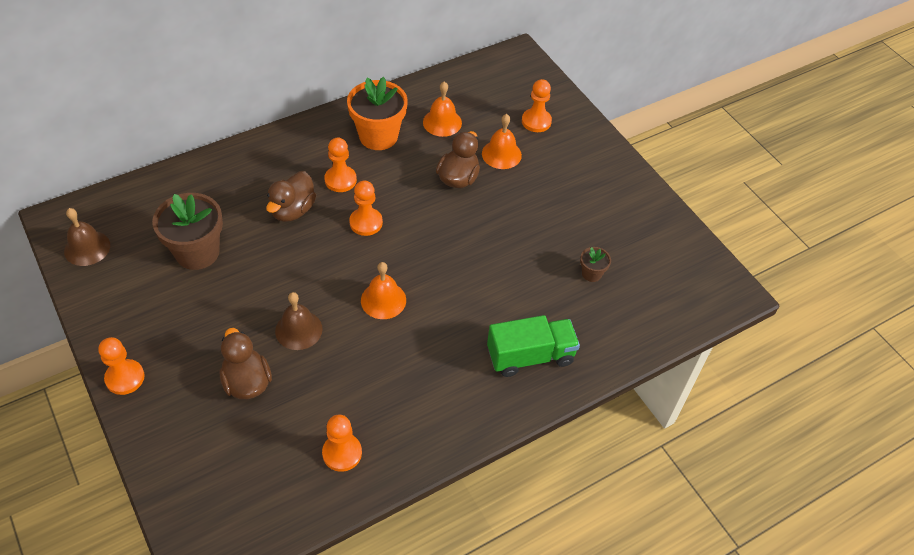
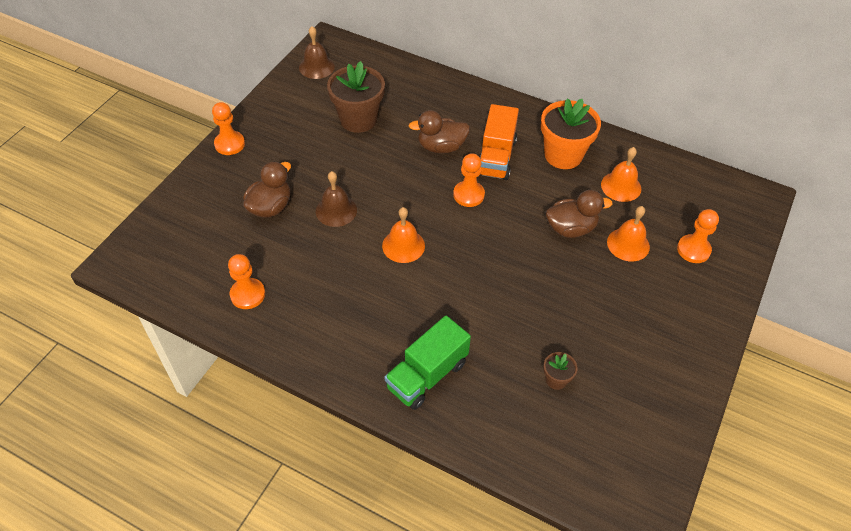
camera: 60 degrees right, 0 degrees up
(340, 180) = (496, 157): orange pawn -> orange truck
(530, 356) = (427, 375): green truck -> green truck turned 90 degrees clockwise

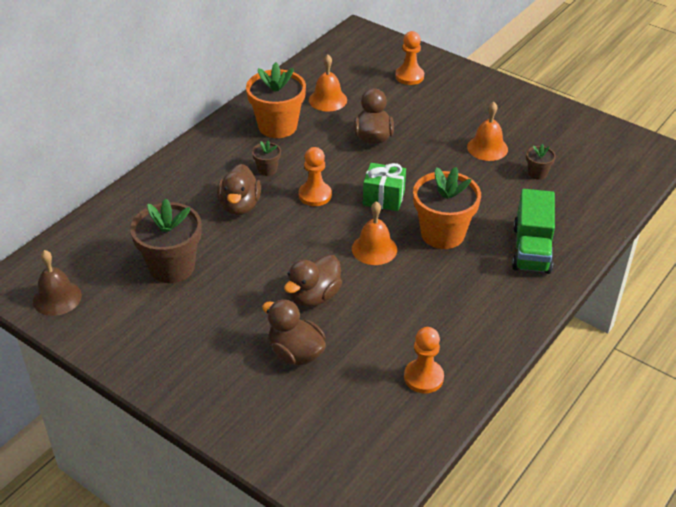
camera: 80 degrees left, 10 degrees down
(229, 144) = (174, 390): orange pawn -> none
(336, 210) = (314, 296): brown bell -> brown duck
(427, 375) = (531, 249): green truck -> green truck turned 45 degrees clockwise
(435, 297) = (442, 234): none -> orange flower pot
(477, 246) = (383, 198): none -> green gift
(496, 157) = (267, 169): orange truck -> brown flower pot
(628, 244) = (397, 109): orange bell -> orange bell (487, 148)

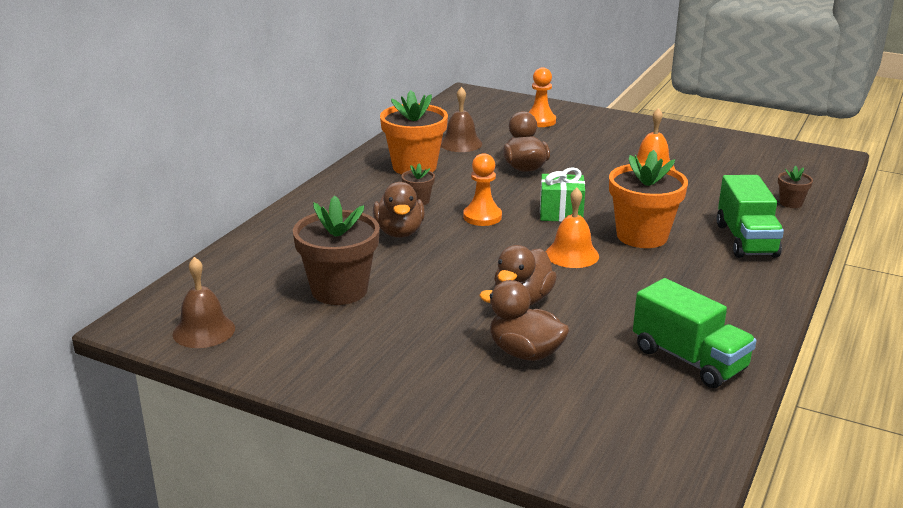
camera: 10 degrees left, 15 degrees down
(328, 100) = (460, 143): orange bell -> brown bell
(423, 377) = (689, 359): orange pawn -> green truck
(537, 173) = (716, 181): brown flower pot -> brown flower pot (791, 203)

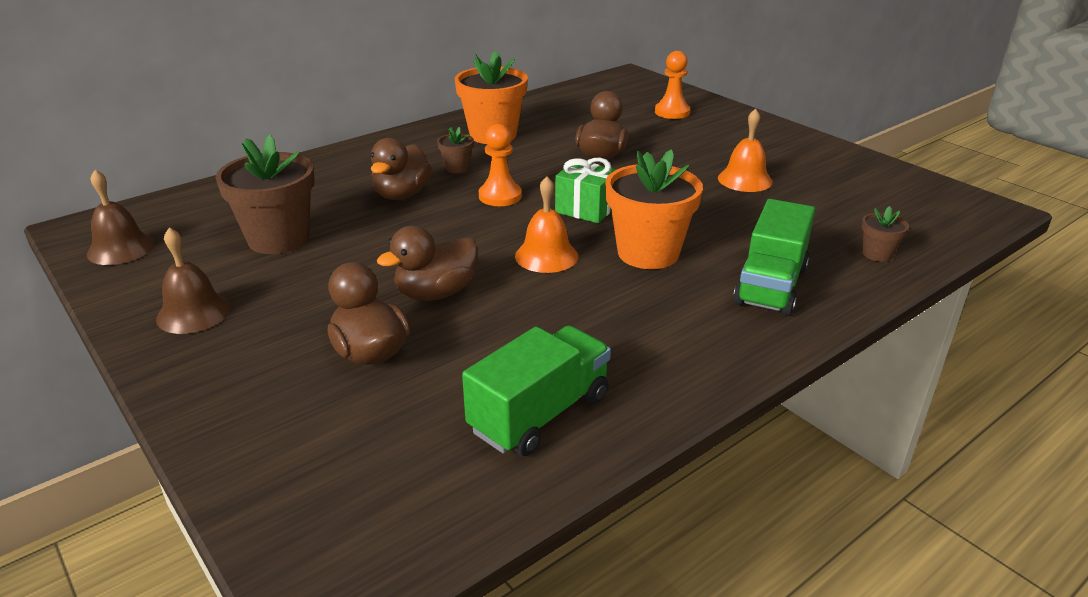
camera: 25 degrees right, 5 degrees up
(460, 143) = (564, 120): brown bell -> brown bell (193, 313)
(689, 359) = (540, 414): green truck -> green truck turned 120 degrees counterclockwise

